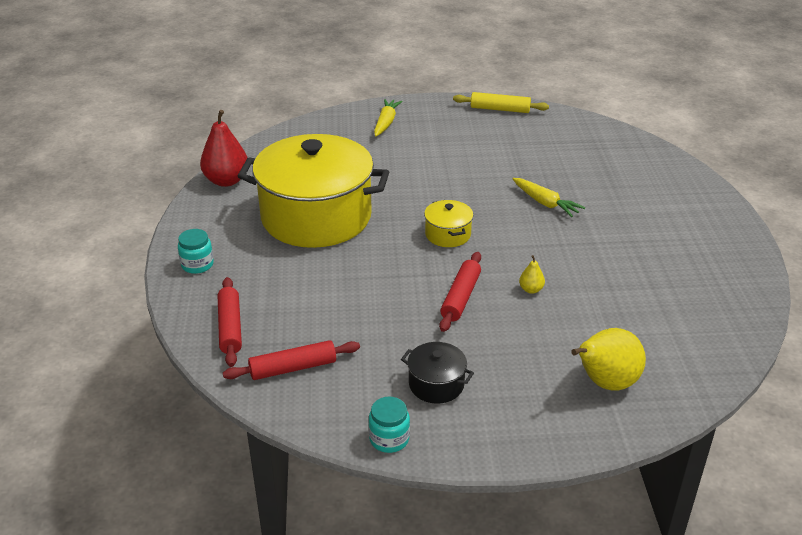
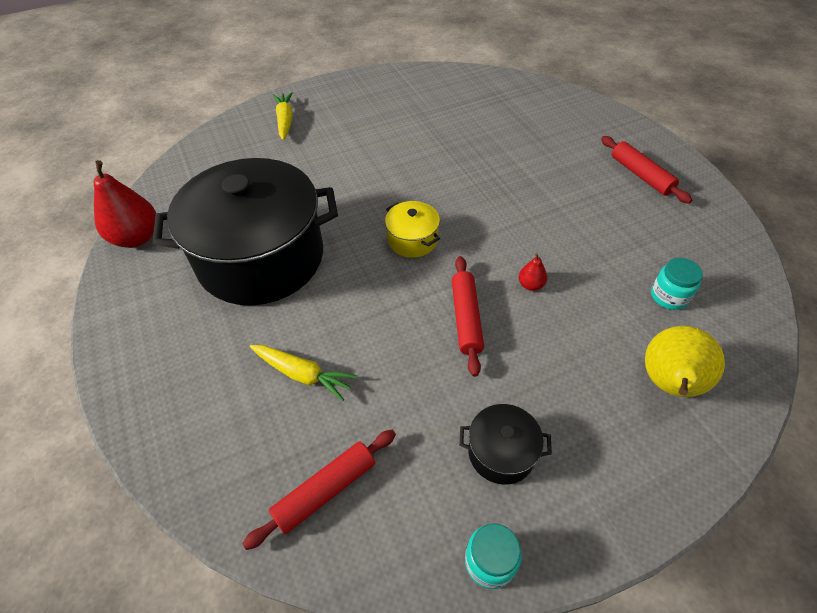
camera: 20 degrees left, 15 degrees up
(197, 265) = (144, 369): turquoise jar -> turquoise jar (669, 296)
(230, 327) = (221, 454): red rolling pin -> red rolling pin (641, 175)
(316, 217) = (261, 258): yellow pot -> black pot
(500, 109) = (390, 80): yellow rolling pin -> none
(531, 289) = (530, 285): yellow pear -> red pear
(545, 203) = (487, 174): yellow carrot -> yellow carrot (303, 374)

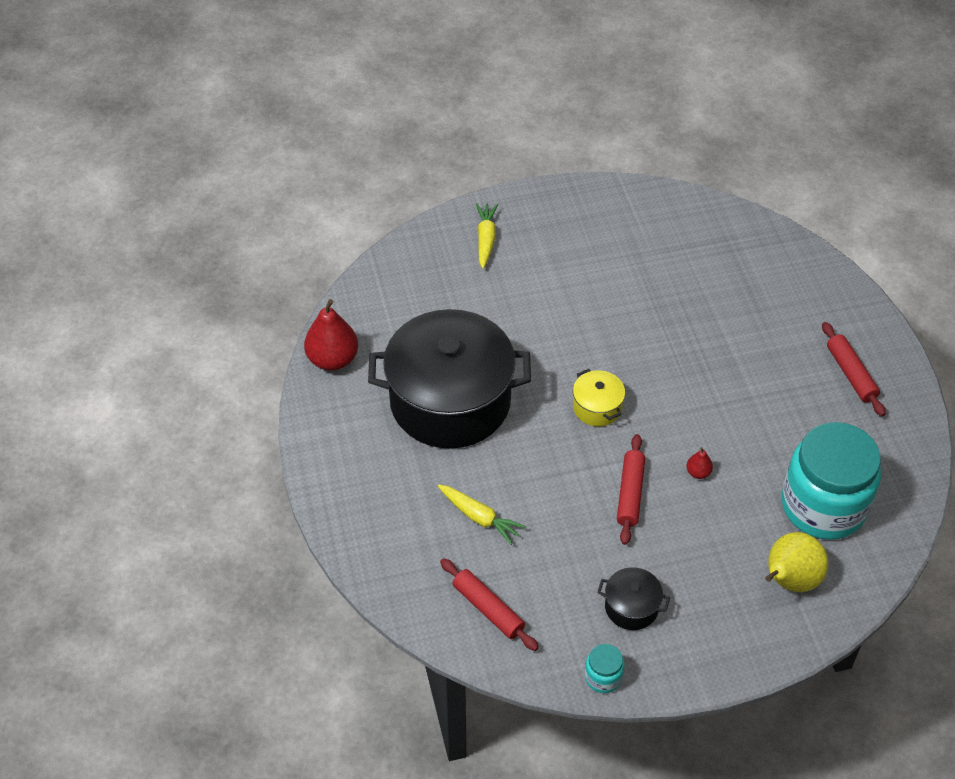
camera: 10 degrees right, 0 degrees up
(325, 490) = (488, 609): red rolling pin -> red rolling pin turned 75 degrees clockwise
(669, 296) = (823, 506): turquoise jar -> turquoise jar, size x2.46

